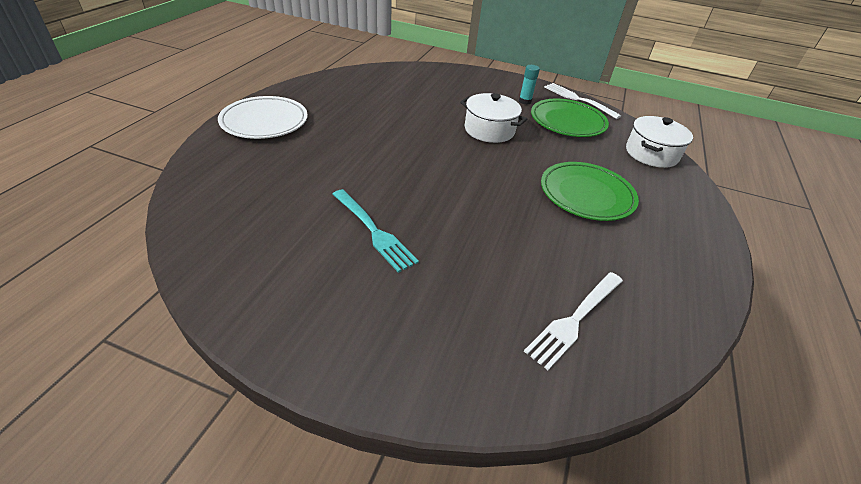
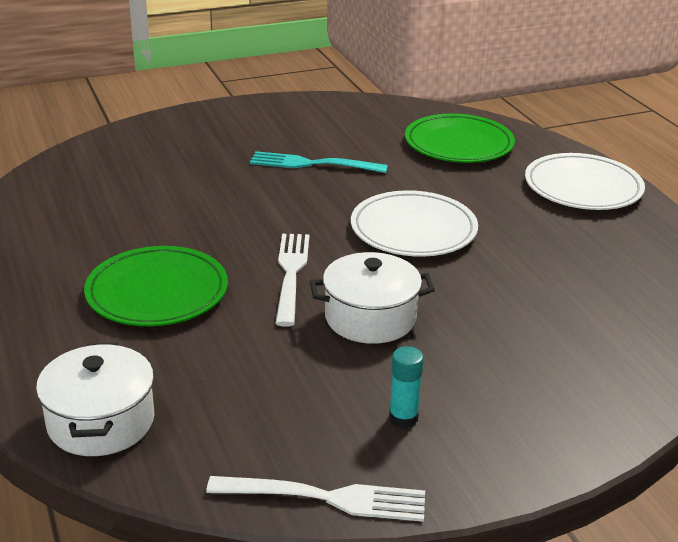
camera: 140 degrees right, 10 degrees down
(398, 151) = (413, 230): none -> white plate
(567, 121) = (287, 412): green plate -> green plate (458, 144)
(575, 319) = (94, 186): white fork -> white fork (291, 274)

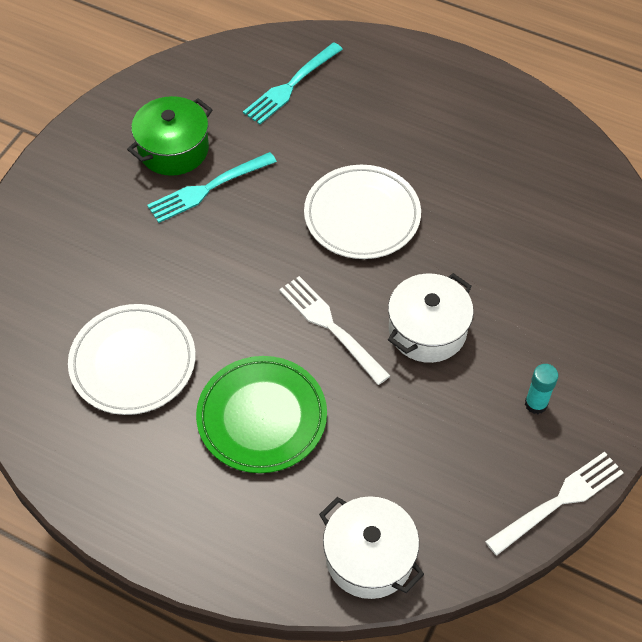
camera: 40 degrees left, 25 degrees up
(318, 137) = (173, 149): none -> green pot
(458, 144) = (291, 85): green plate -> turquoise fork
(583, 187) = (427, 82): white plate -> white plate (133, 362)

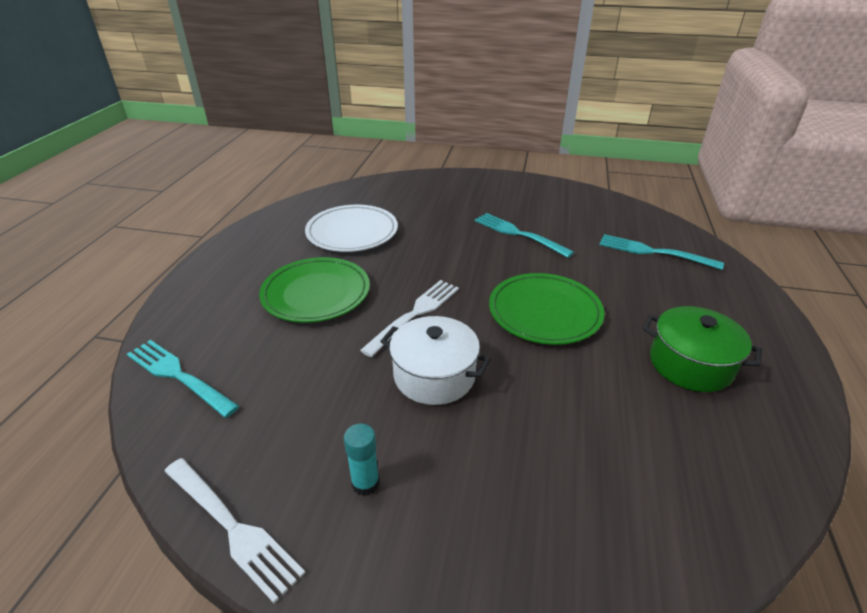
camera: 75 degrees right, 20 degrees down
(173, 149) = (543, 215): green pot -> green pot (690, 364)
(362, 215) = (544, 312): white plate -> green plate
(369, 557) = (178, 376): white pot -> turquoise fork

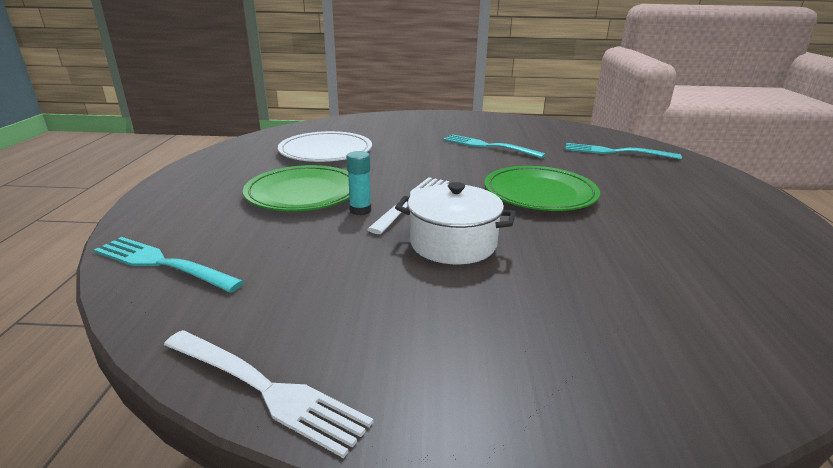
camera: 10 degrees left, 10 degrees down
(365, 483) = (415, 333): turquoise glue stick -> turquoise glue stick (360, 210)
(690, 364) = (693, 219): green pot -> none

